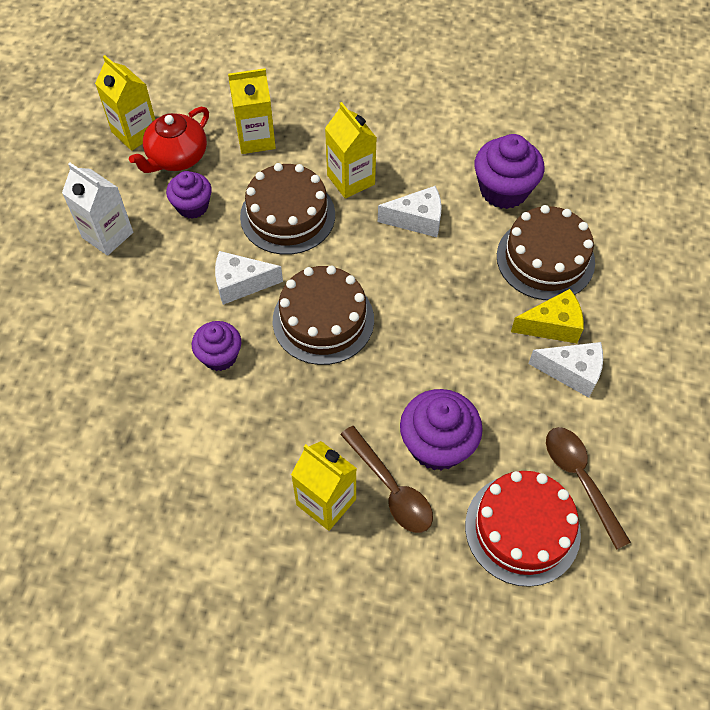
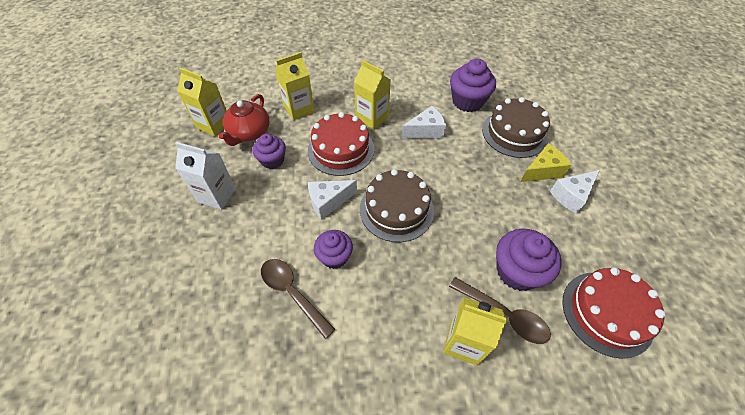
camera: 20 degrees left, 5 degrees down
(287, 215) = (341, 149): brown cake -> red cake
(572, 372) = (571, 196): white cheese -> white cheese turned 150 degrees clockwise
(580, 480) = (621, 264): brown spoon -> brown spoon (292, 293)

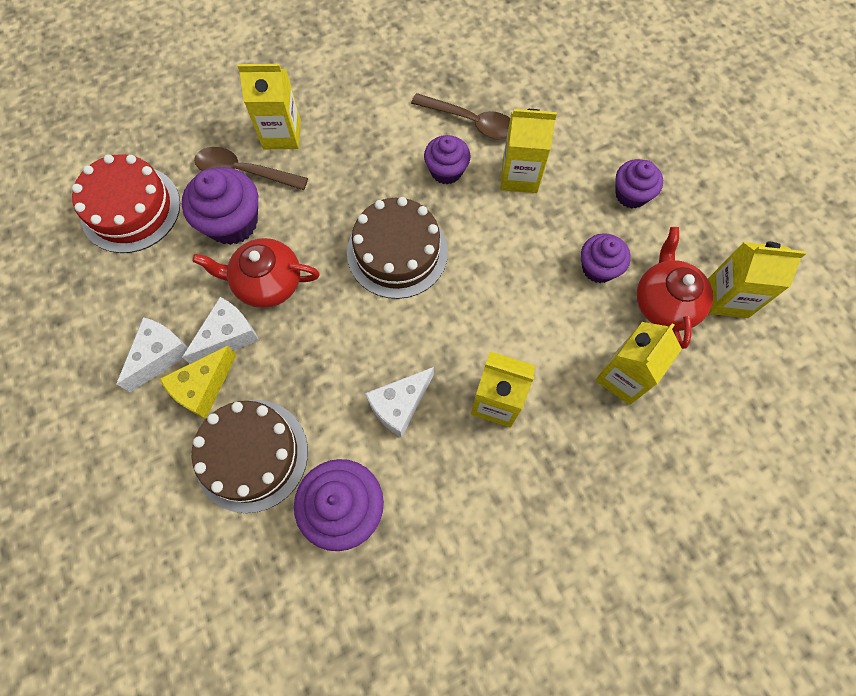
camera: 160 degrees right, 15 degrees up
(217, 195) = (631, 194): white carton -> purple cupcake
(282, 234) = (519, 176): none -> yellow carton
(328, 202) = (488, 233): white cheese -> white cheese (228, 336)
(341, 149) = (514, 320): red cake -> none
(494, 218) = (267, 282): none -> red teapot

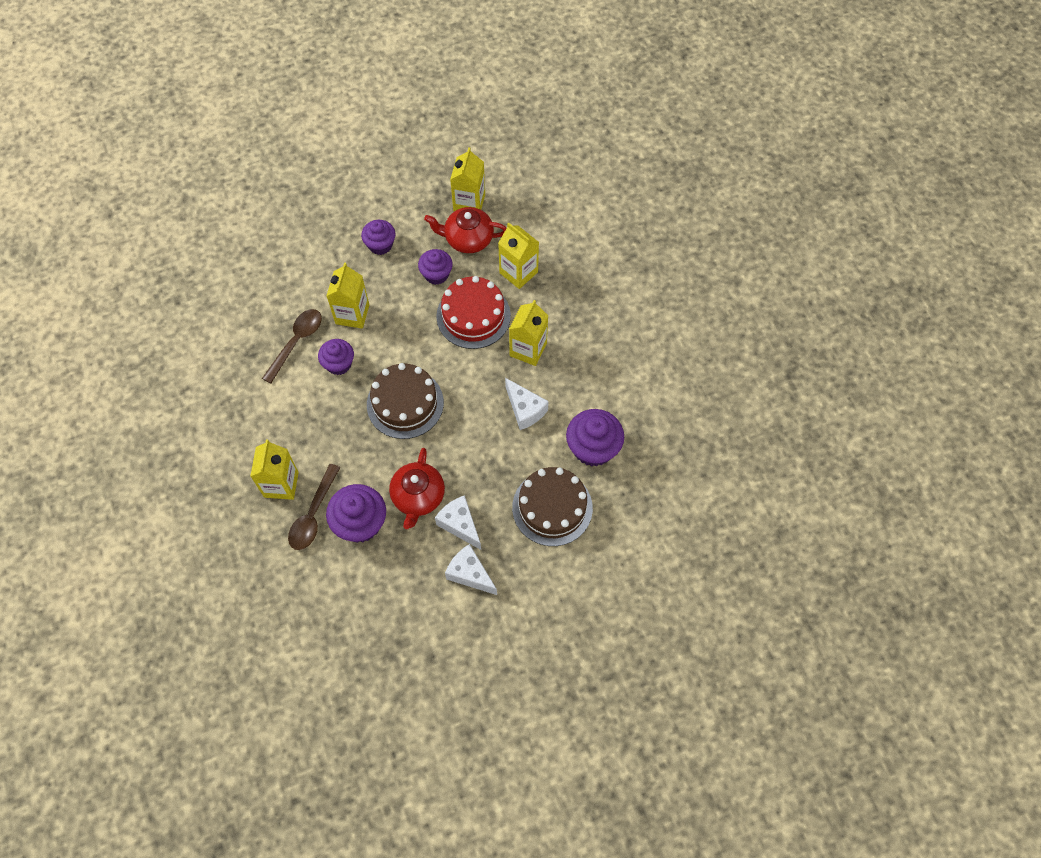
camera: 85 degrees left, 5 degrees down
(130, 209) = (334, 605): red cake -> red cake (473, 316)
(203, 388) = (499, 542): yellow cheese -> none

